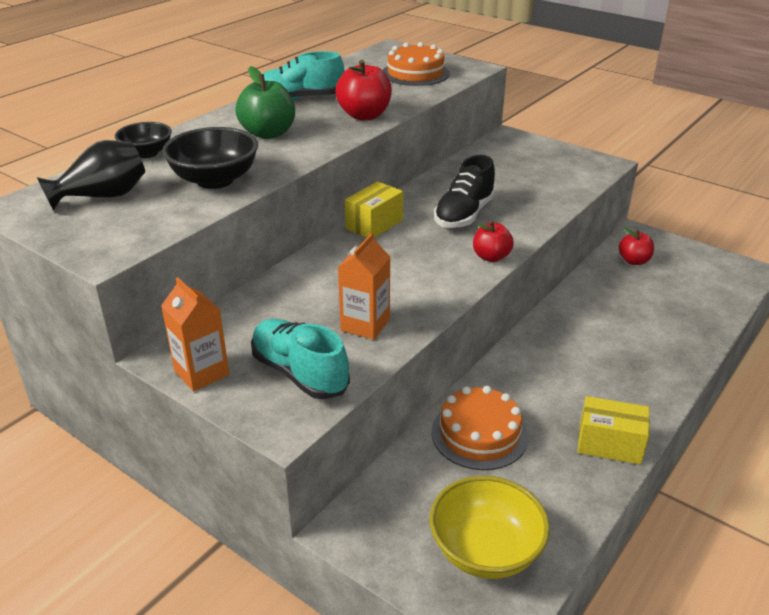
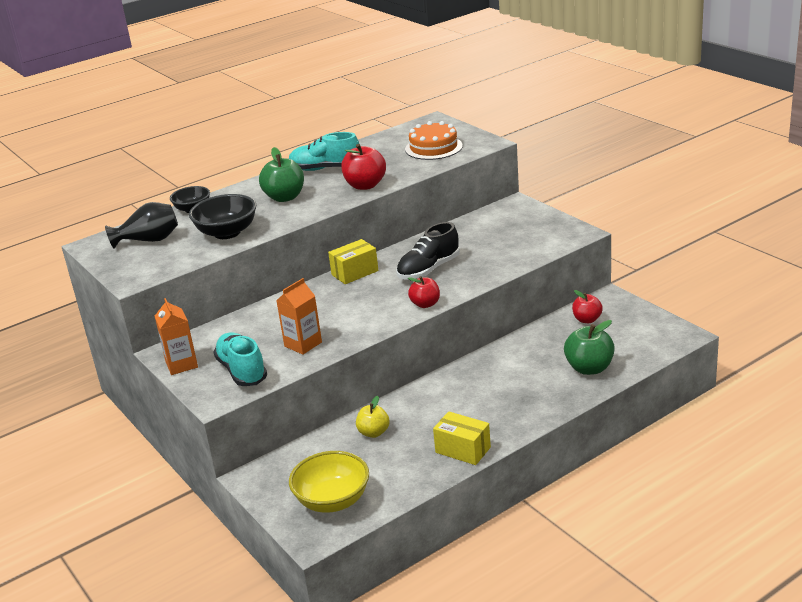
camera: 20 degrees right, 5 degrees down
(479, 434) = (373, 432): orange cake -> yellow apple
(679, 318) = (589, 368): none -> green apple

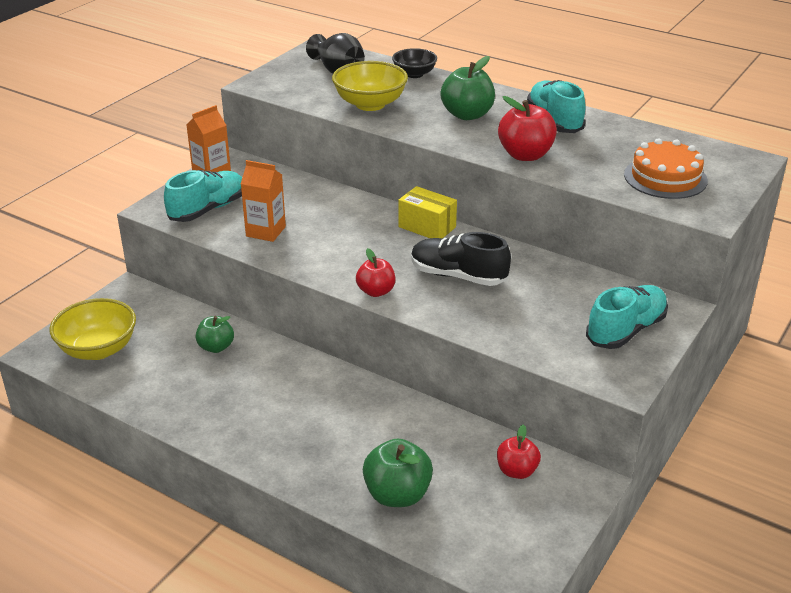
camera: 65 degrees right, 5 degrees up
(227, 233) = (370, 104): black bowl -> yellow bowl
(373, 432) = (216, 347): yellow apple -> green apple
(463, 450) = (197, 419): yellow box -> none
(528, 223) = (625, 330): none -> turquoise shoe

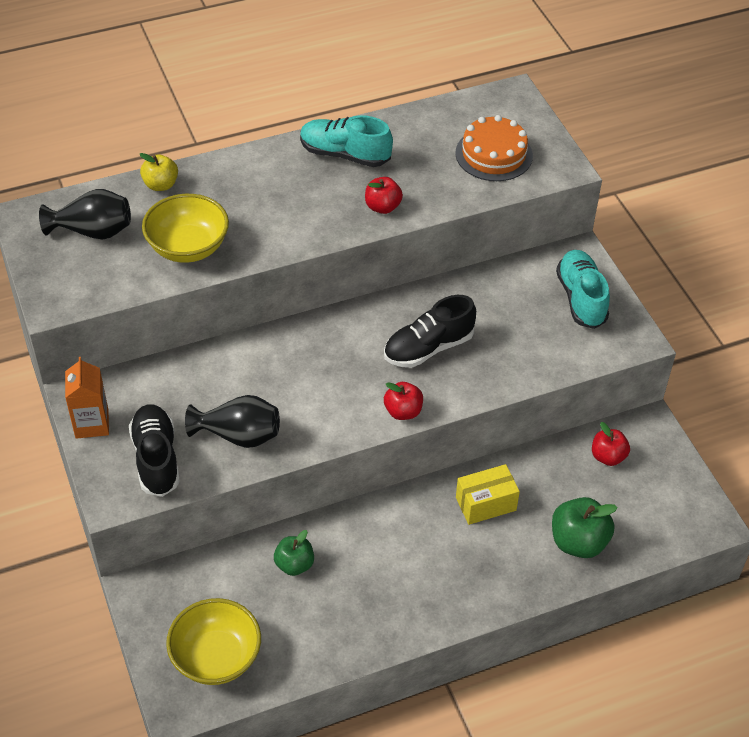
camera: 55 degrees left, 15 degrees up
(207, 209) = (156, 459): turquoise shoe -> black shoe
(265, 231) = (238, 435): orange carton -> black vase
(414, 74) = (161, 185): black bowl -> yellow apple
(427, 227) = (339, 324): yellow box -> yellow box (485, 504)
(467, 115) = (277, 198): green apple -> none
(525, 155) = (382, 207): red apple -> red apple, size x0.64

